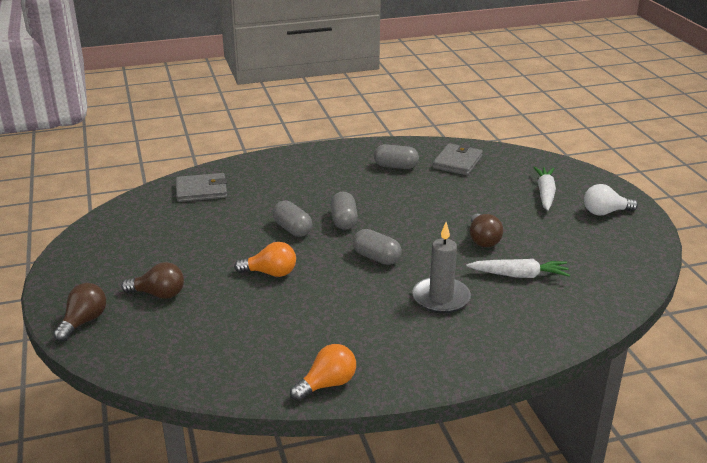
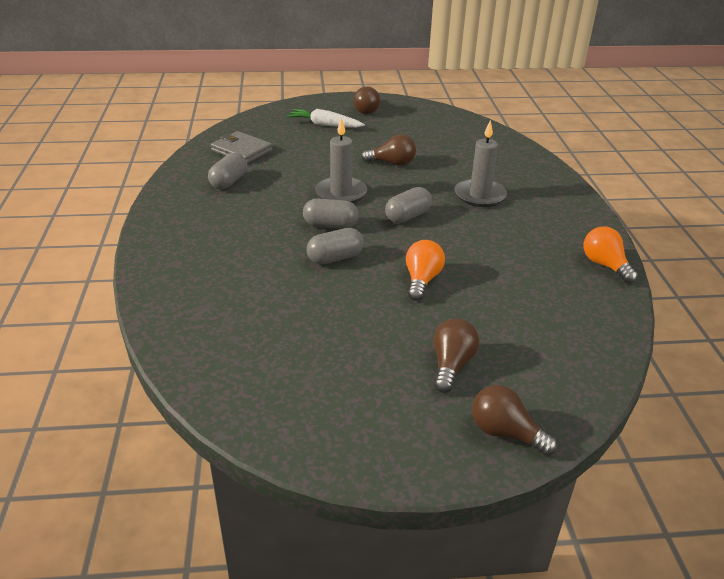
camera: 80 degrees left, 5 degrees up
(201, 190) = (205, 319): grey wallet -> none
(403, 219) = (341, 193): none -> grey candle
(519, 275) = (451, 158): white carrot -> none
(605, 212) = (366, 110): white light bulb -> brown light bulb

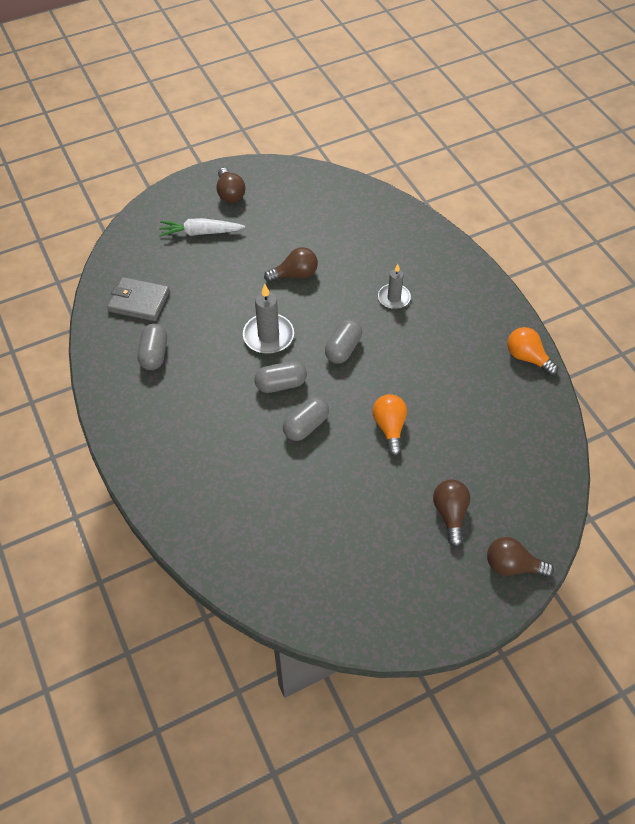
camera: 20 degrees left, 20 degrees up
(479, 195) = (394, 298): grey candle -> grey candle, size x0.66

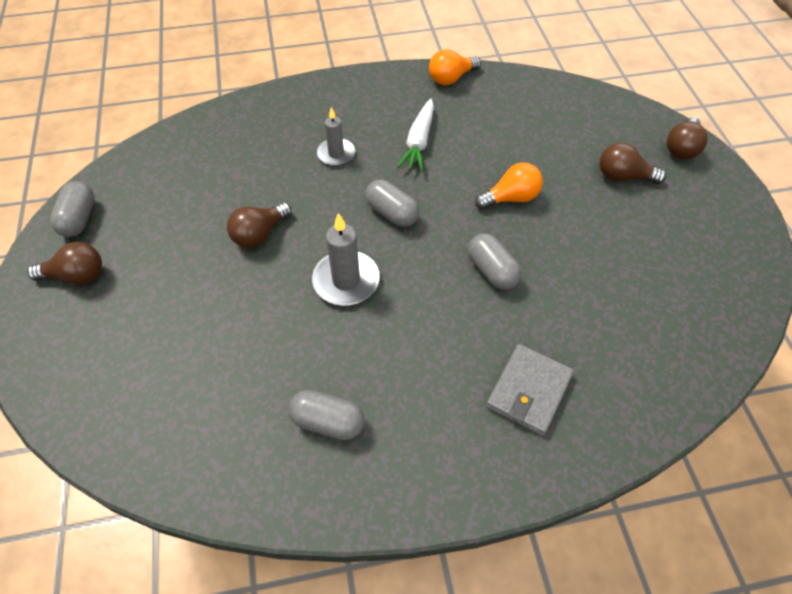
camera: 75 degrees left, 0 degrees up
(139, 301) = (220, 427): grey wallet -> grey wallet (529, 391)
(200, 232) = (129, 324): white carrot -> white carrot (419, 142)
(281, 384) = (425, 283): grey capsule -> grey capsule (79, 219)
(295, 275) = (259, 234): brown light bulb -> brown light bulb turned 135 degrees counterclockwise
(389, 428) = (510, 198): orange light bulb -> orange light bulb turned 150 degrees clockwise

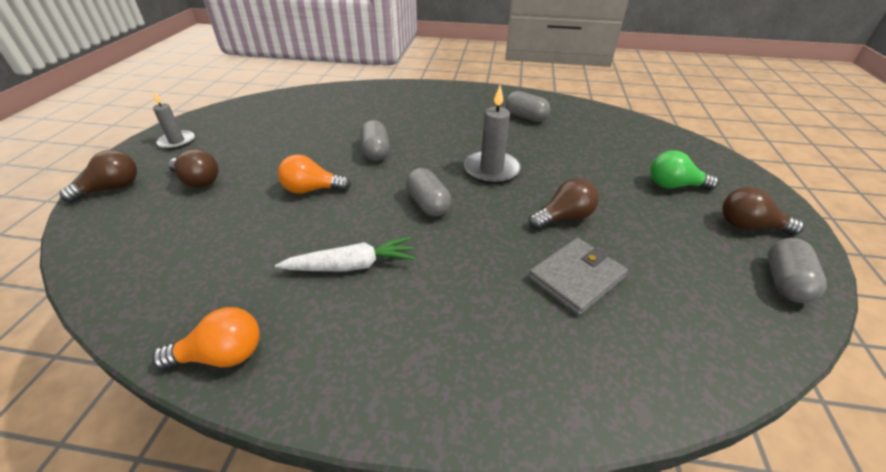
camera: 160 degrees left, 15 degrees down
(134, 317) = (673, 186): none -> green light bulb
(336, 154) = (458, 278): grey candle -> grey candle (177, 142)
(419, 142) = (351, 266): white carrot -> white carrot turned 45 degrees clockwise
(529, 391) = (403, 105): grey wallet -> grey wallet (576, 278)

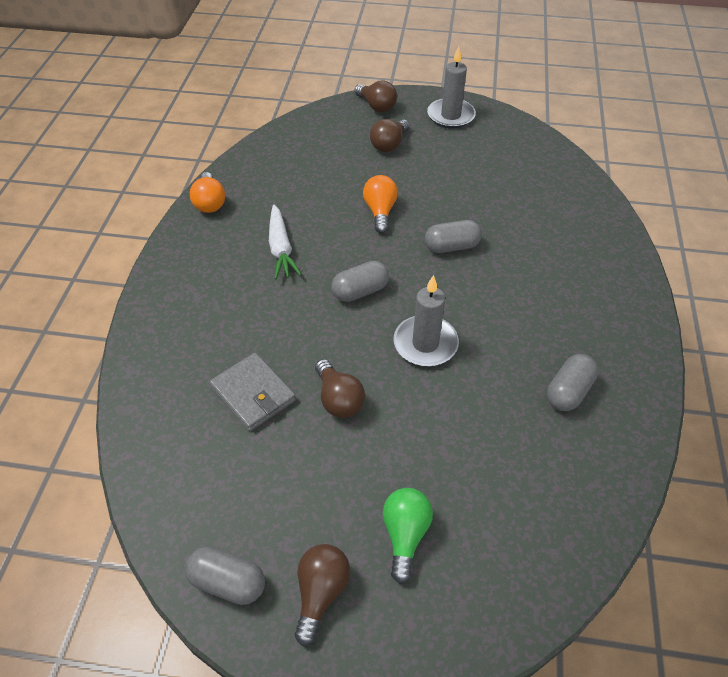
camera: 90 degrees right, 10 degrees up
(177, 142) = (450, 116): grey candle -> grey candle, size x1.52

